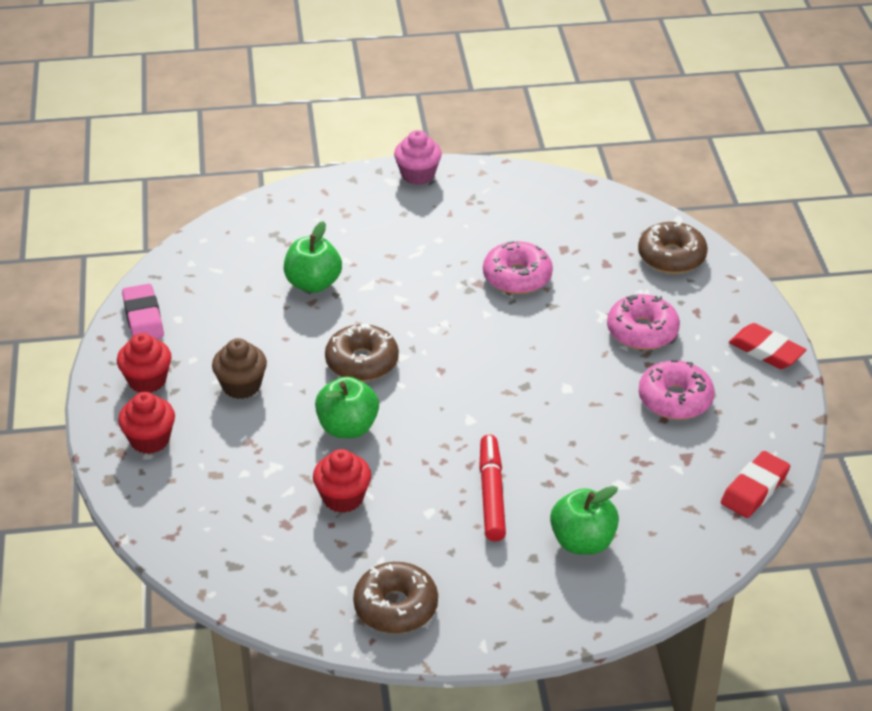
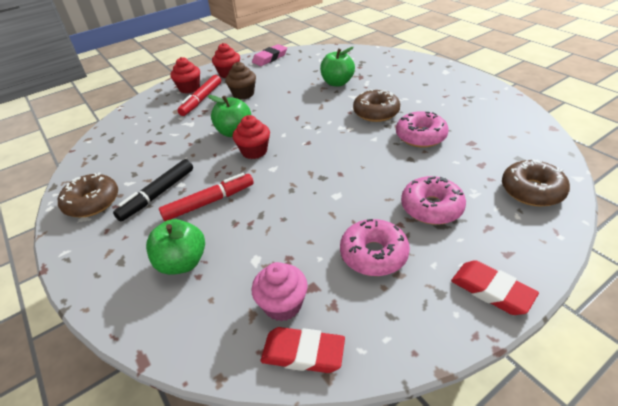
camera: 65 degrees right, 0 degrees up
(209, 436) = (201, 100): none -> red marker
(343, 498) = (177, 151): red cupcake -> red cupcake (254, 151)
(362, 362) = (290, 117): brown donut -> brown donut (376, 112)
(418, 175) = (462, 76): pink cupcake -> pink cupcake (282, 305)
(434, 538) = (158, 194): none -> black marker
(766, 351) = (491, 290): red eraser -> red eraser turned 60 degrees counterclockwise

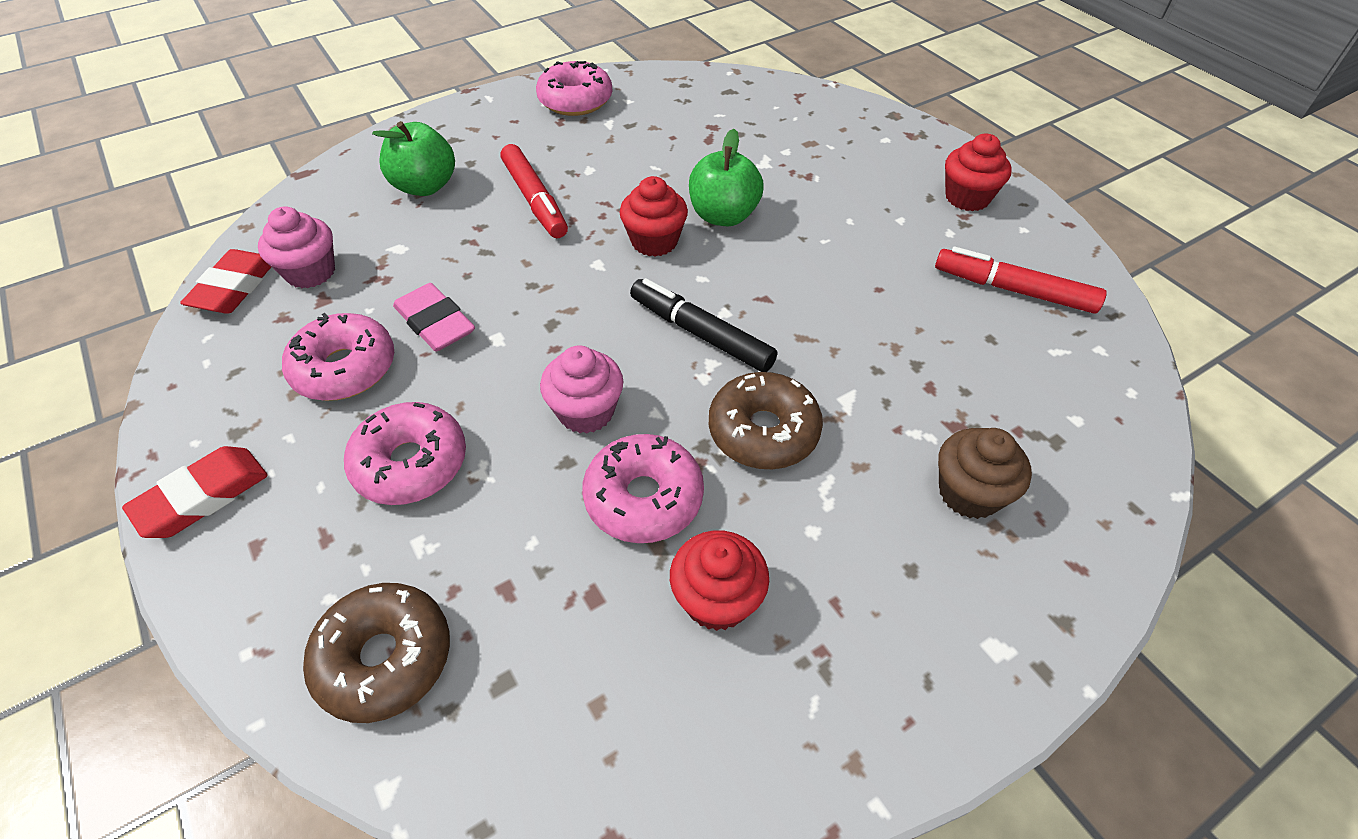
camera: 90 degrees right, 10 degrees up
(92, 202) = (575, 100): brown donut -> pink donut
(158, 194) = (571, 151): black marker -> black marker (700, 334)
(189, 88) = (899, 150): red cupcake -> red cupcake (717, 599)
(201, 100) = (850, 169): red marker -> red marker (1013, 290)
(243, 94) = (870, 222): brown cupcake -> brown cupcake (969, 493)
(270, 58) = (1057, 259): pink eraser -> pink eraser (435, 323)
(337, 83) = (919, 375): green apple -> none
(379, 157) = (586, 411): none -> pink cupcake

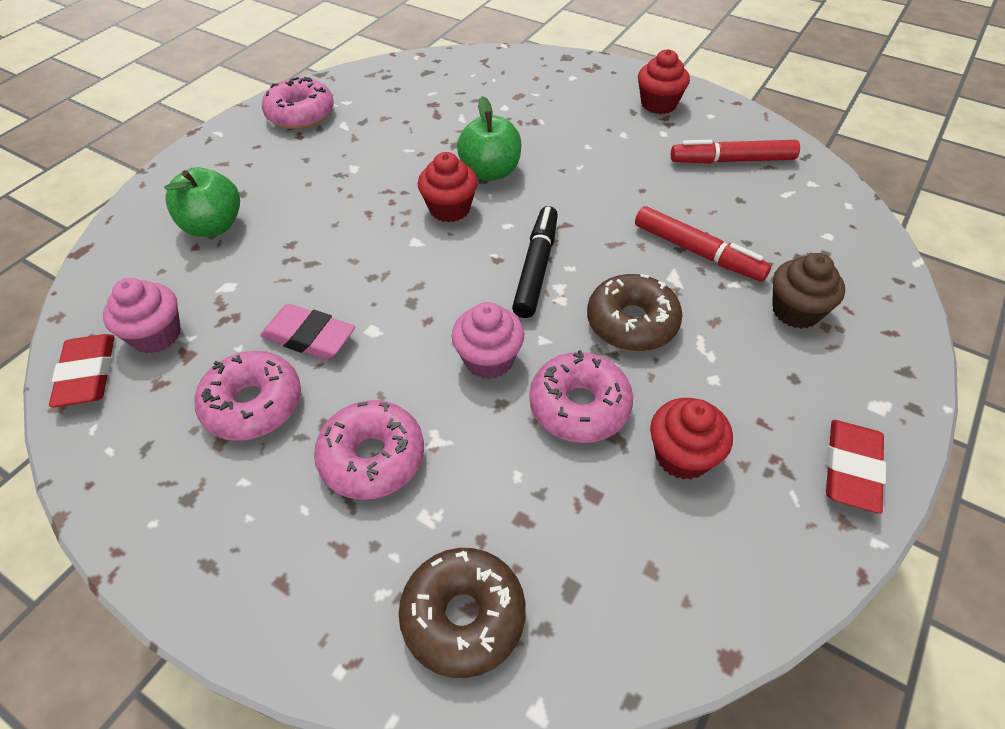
camera: 25 degrees left, 0 degrees up
(203, 496) = (198, 565): red eraser -> red eraser (851, 469)
(535, 200) = (324, 207): red marker -> red marker (697, 252)
(700, 334) = (536, 268): black marker -> black marker turned 90 degrees clockwise

